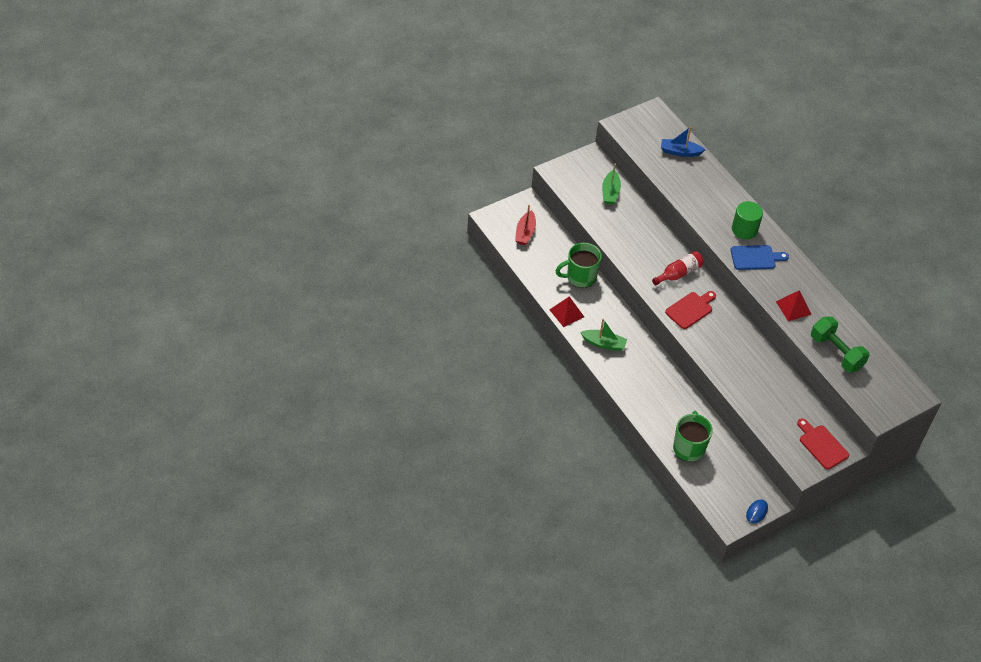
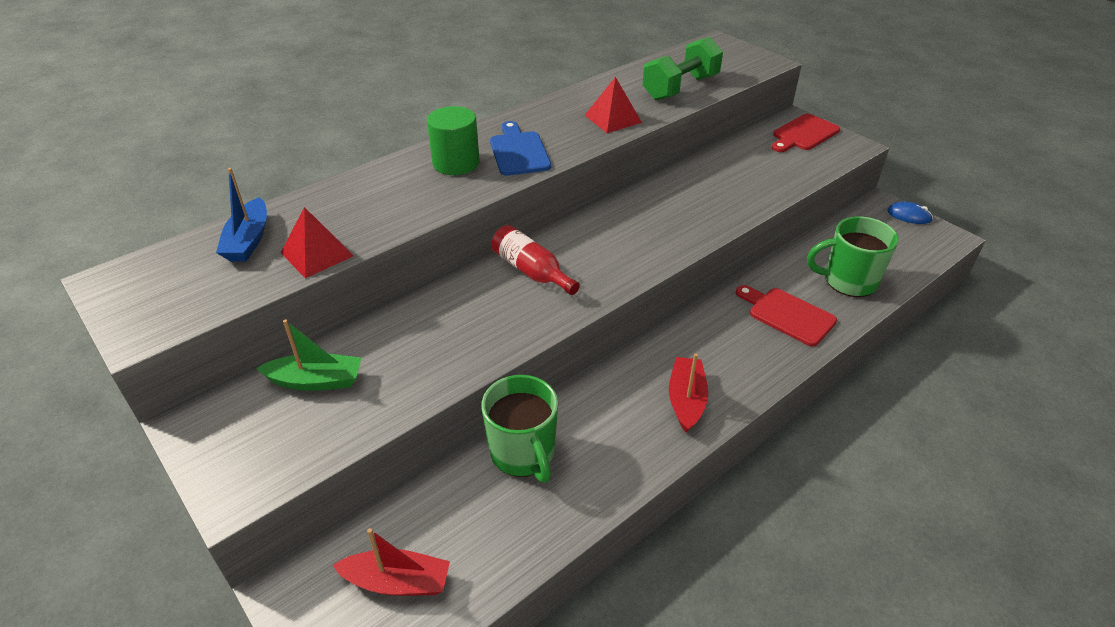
camera: 95 degrees left, 10 degrees down
(566, 313) = (629, 468): red pyramid -> red pyramid (317, 254)
(604, 344) = (686, 400): green boat -> red boat
(690, 309) = (611, 254): red cutting board -> red cutting board (787, 315)

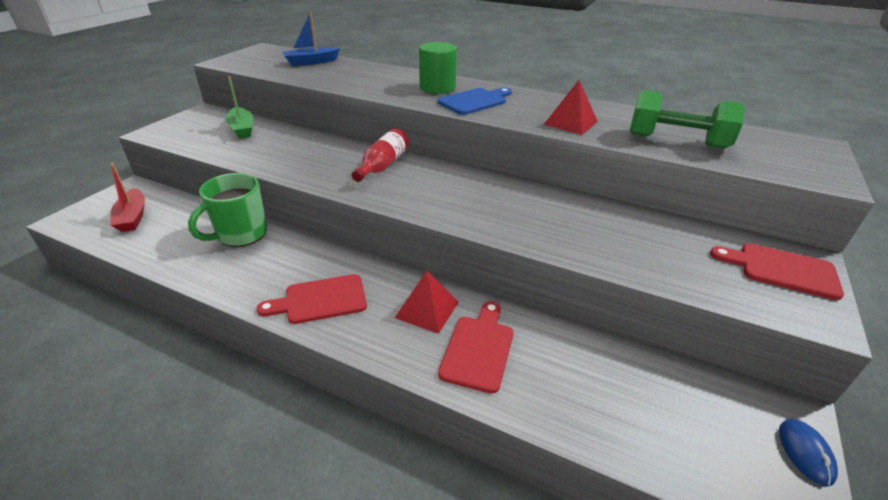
camera: 65 degrees right, 5 degrees down
(317, 254) = (306, 77): red pyramid -> red pyramid (427, 309)
(686, 400) = (320, 300): red boat -> red cutting board
(848, 281) = (581, 396): green mug -> none

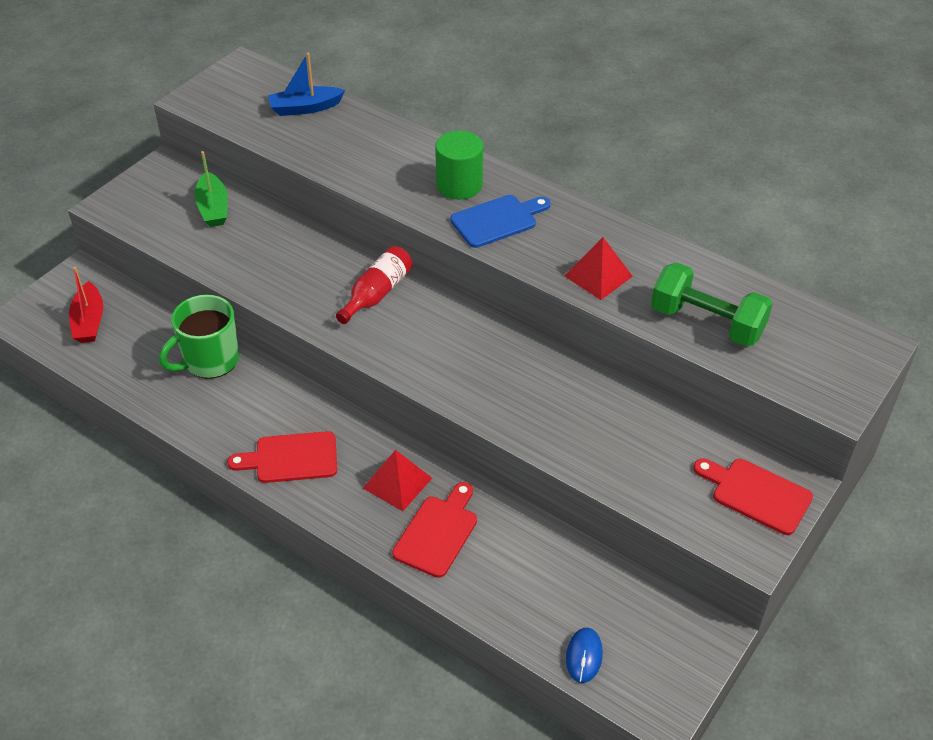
camera: 10 degrees right, 10 degrees up
(805, 452) = (696, 666): blue mouse -> blue mouse (584, 656)

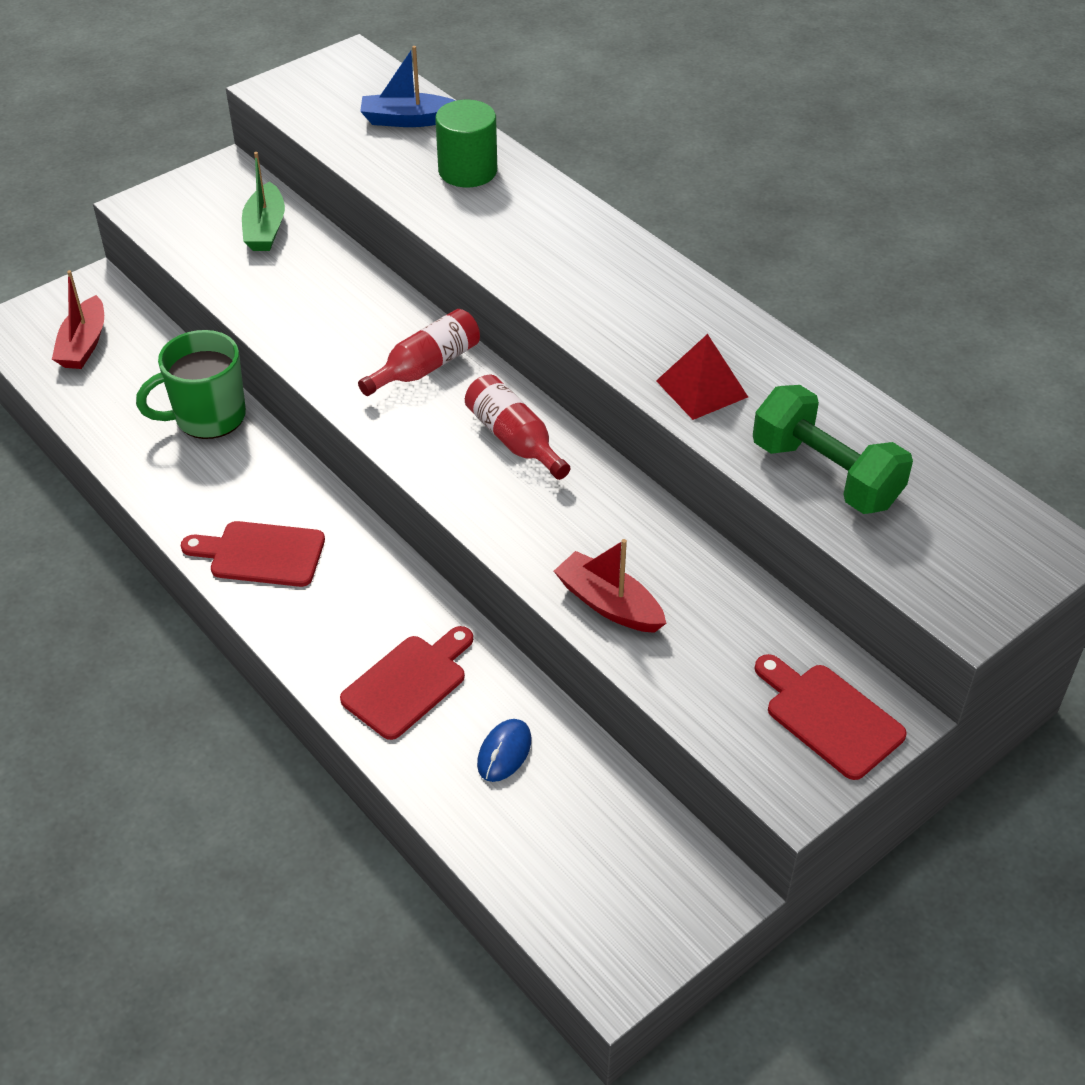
camera: 15 degrees right, 0 degrees up
(397, 483) = (381, 611): red pyramid -> none
(459, 185) = (565, 244): green cylinder -> green cylinder (468, 171)
(463, 336) = (514, 439): none -> red bottle
(497, 220) = (597, 296): blue cutting board -> none
(576, 445) = (609, 604): none -> red boat
(584, 656) = (537, 880): blue mouse -> blue mouse (504, 752)

